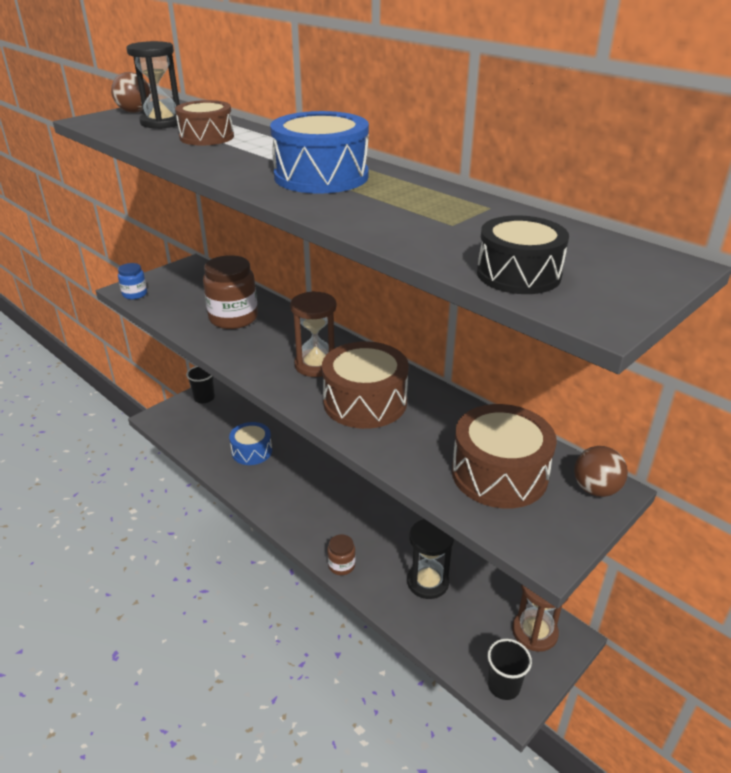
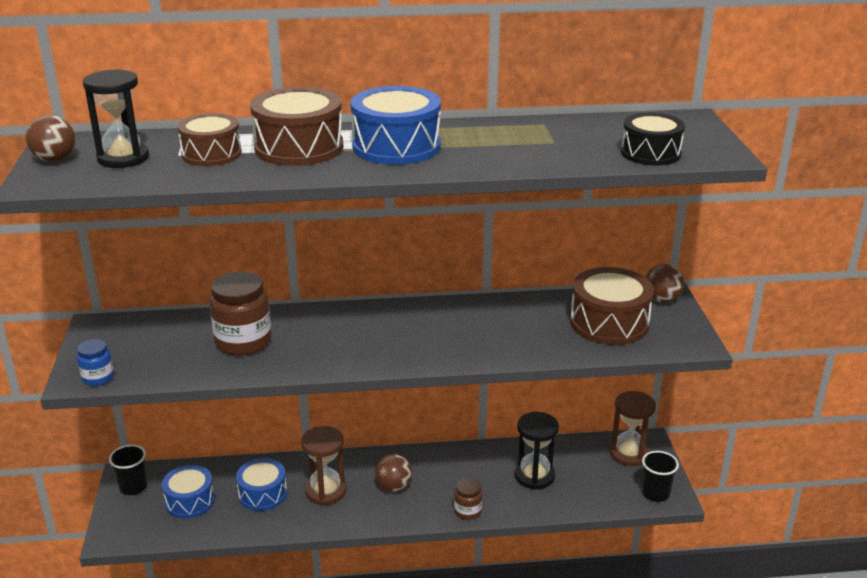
camera: 50 degrees left, 5 degrees down
(214, 426) = (190, 501): none -> blue drum
(316, 365) = (383, 333): brown hourglass -> brown hourglass (326, 491)
(325, 508) = (394, 487): none -> brown ball
(365, 402) = (463, 335): brown drum -> brown drum (299, 148)

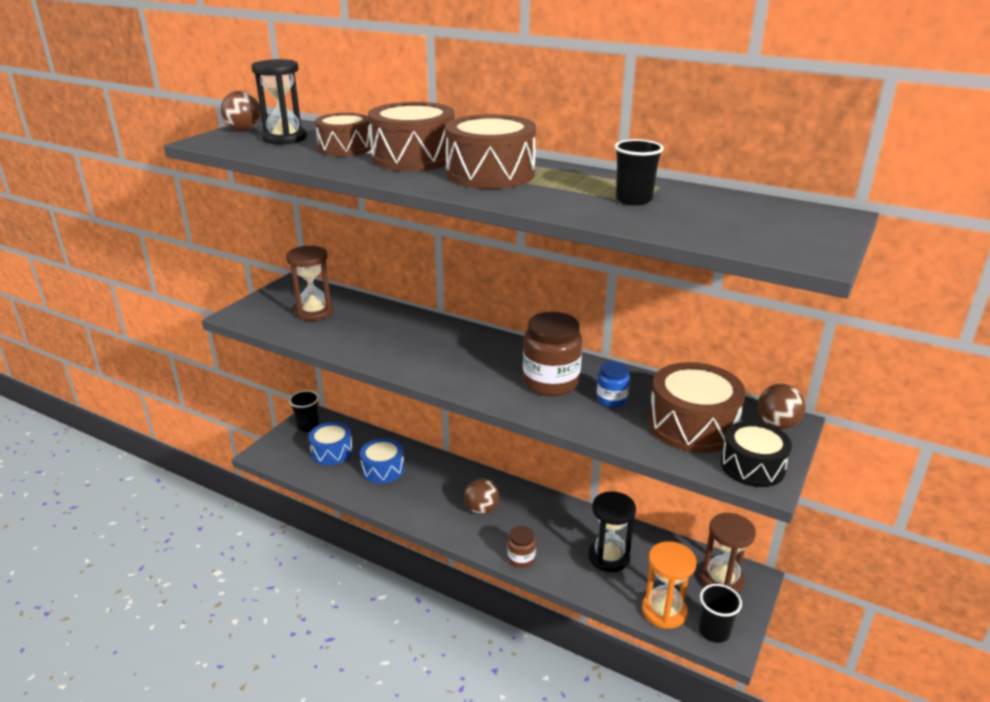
camera: 35 degrees right, 0 degrees up
(98, 378) = (248, 319): blue jar -> blue jar (611, 399)
(243, 342) = (368, 328): brown jar -> brown jar (551, 382)
(326, 491) = (428, 488): brown hourglass -> brown hourglass (314, 312)
(396, 146) = (490, 174): blue drum -> brown drum
(545, 141) = (633, 200): none -> black cup
(610, 497) = (664, 611): none -> orange hourglass
(650, 153) = (728, 234): black drum -> black drum (752, 466)

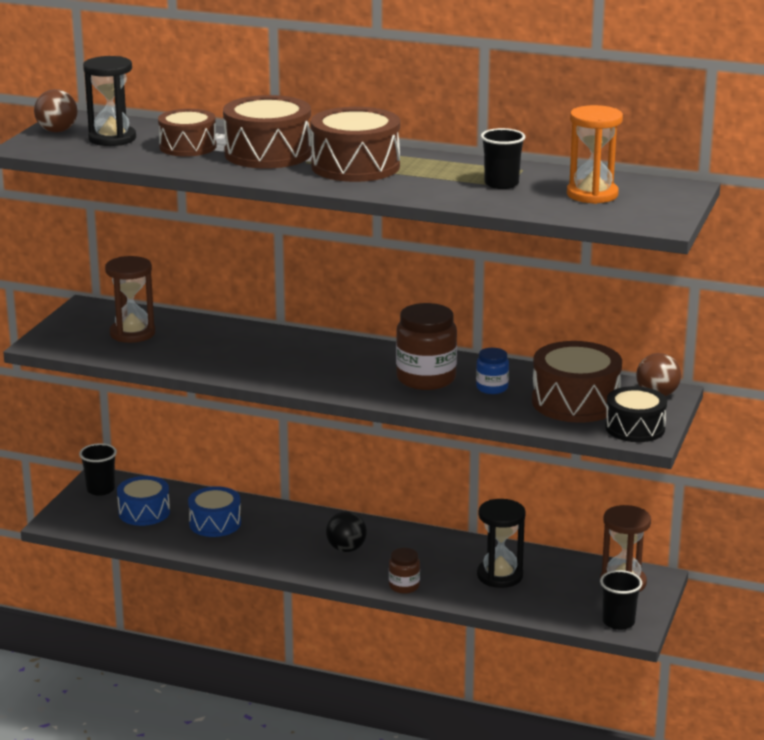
camera: 10 degrees left, 5 degrees down
(481, 509) = (346, 549): brown ball -> black ball
(664, 611) = (565, 612): orange hourglass -> orange hourglass (592, 194)

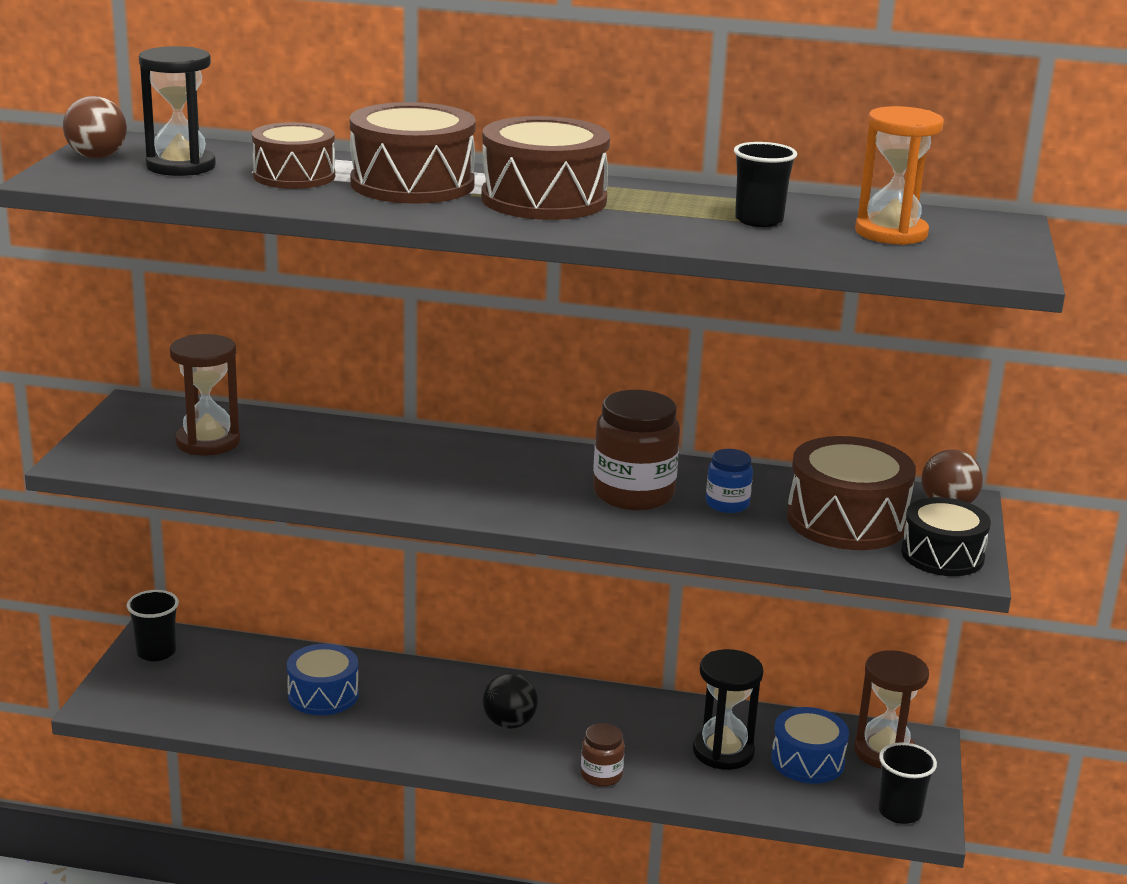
camera: 10 degrees left, 0 degrees up
(144, 512) = (222, 683): blue drum -> blue drum (807, 761)

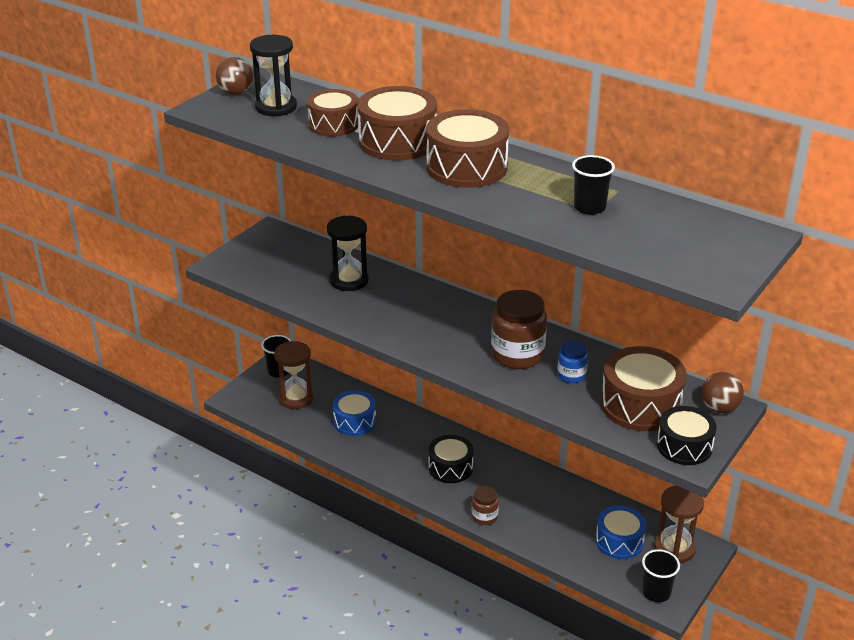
camera: 25 degrees right, 10 degrees up
(208, 442) = (294, 265): brown hourglass -> brown hourglass (296, 398)
(509, 723) = (450, 467): black ball -> black drum
(723, 751) = (569, 520): black hourglass -> black hourglass (349, 280)
(891, 233) = (669, 233): orange hourglass -> none

